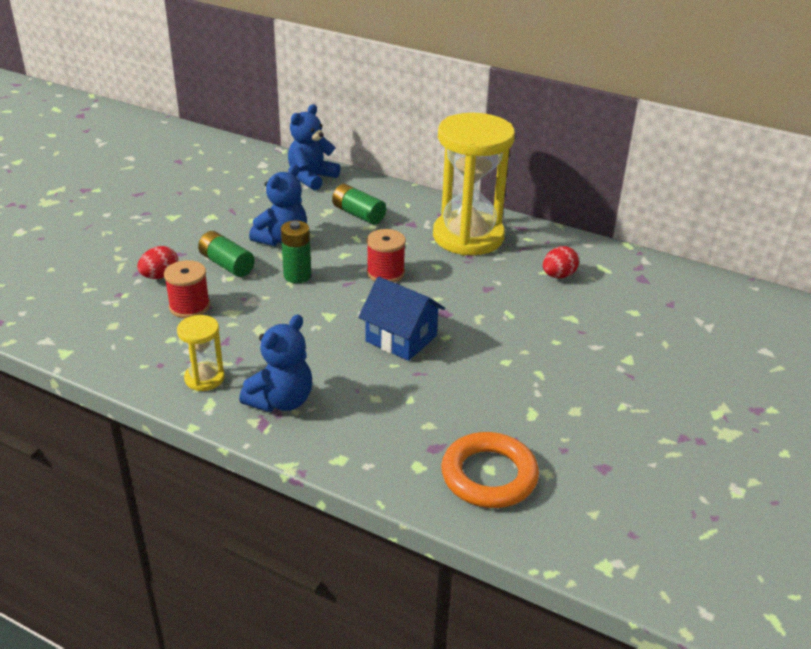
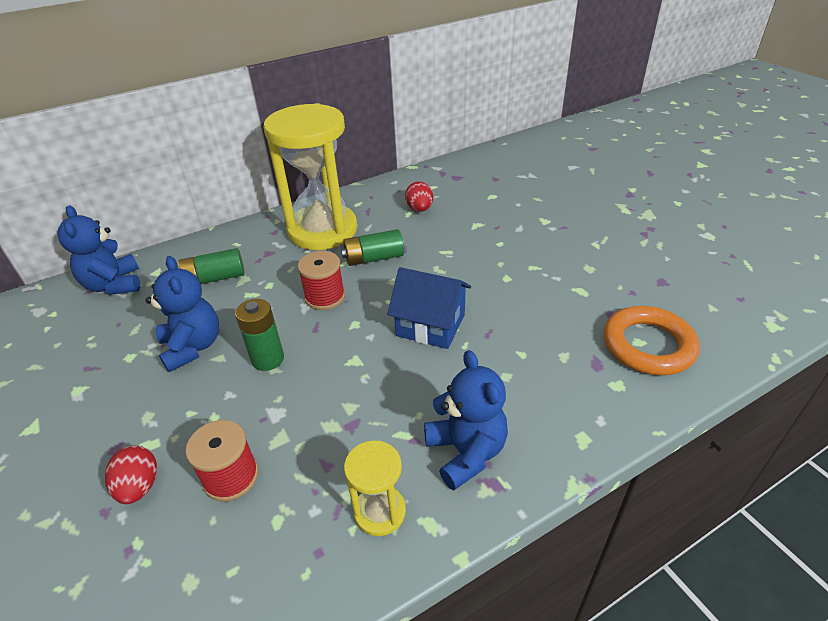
camera: 55 degrees left, 5 degrees up
(226, 264) = (186, 410): green battery -> green battery (374, 258)
(401, 338) = (430, 325): blue house -> blue house turned 45 degrees clockwise

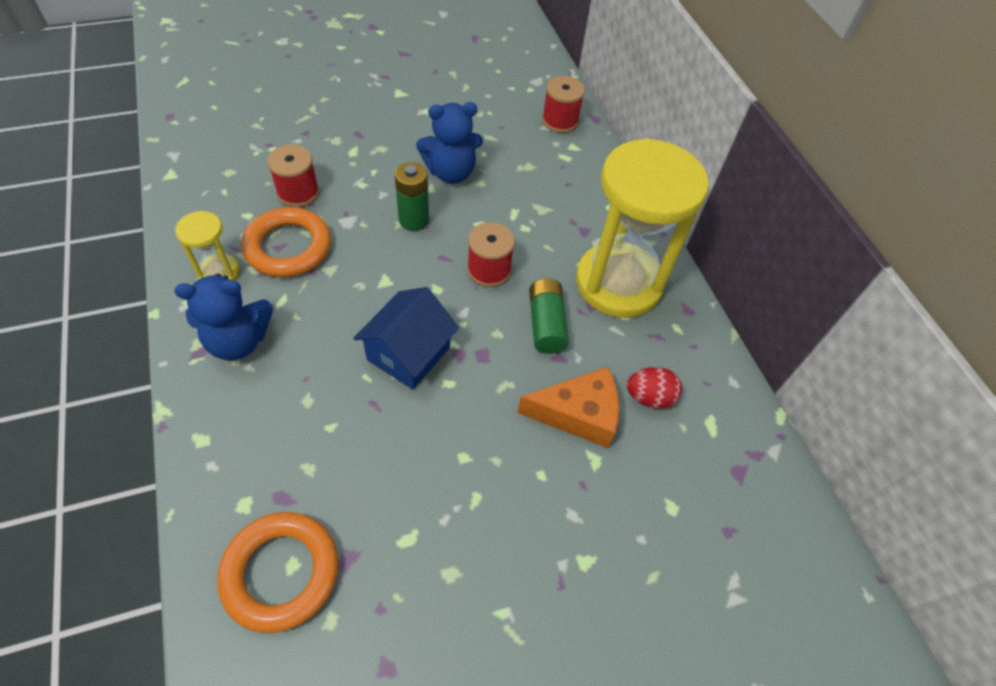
camera: 95 degrees right, 15 degrees up
(114, 285) = (560, 121): blue teddy bear -> red spool
(139, 486) = (316, 147): red egg -> none
(215, 278) = (549, 187): green battery -> none
(325, 455) = (288, 247): none -> orange ring
(446, 234) = (578, 414): none -> orange cheese

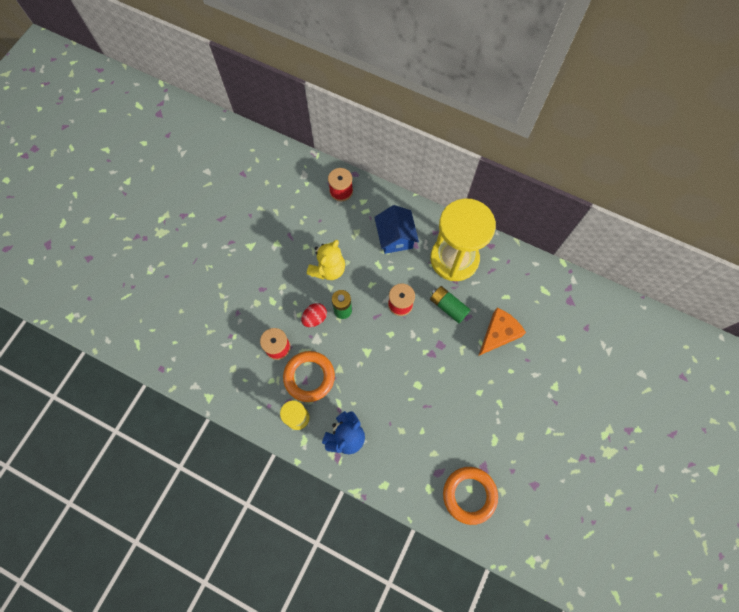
camera: 40 degrees left, 15 degrees up
(408, 353) = (414, 373): blue house -> blue house (395, 237)
(451, 172) = (328, 269): blue teddy bear -> yellow teddy bear
(649, 397) = (514, 301): red egg -> red egg (315, 318)

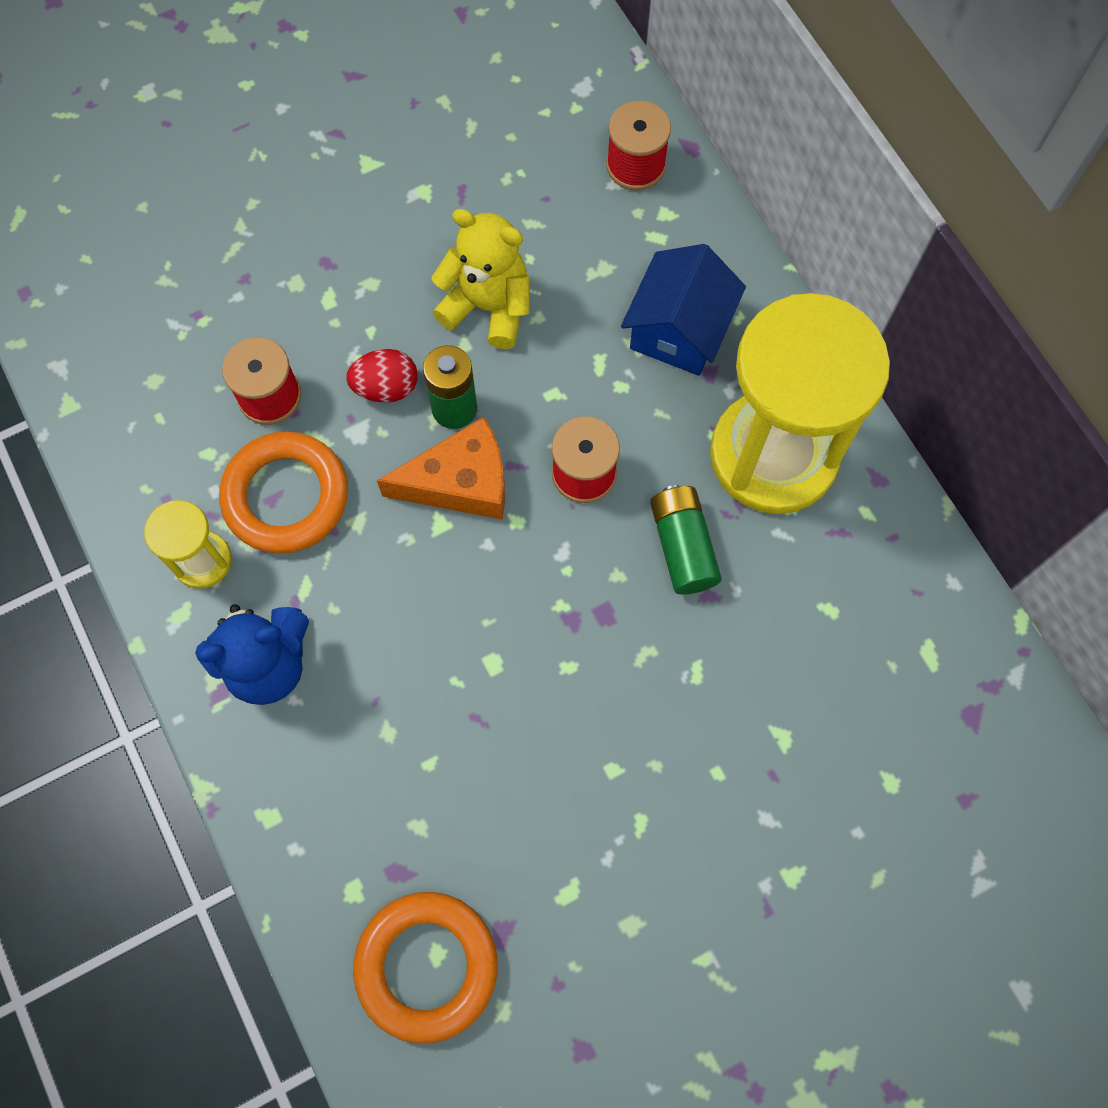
camera: 35 degrees right, 0 degrees up
(328, 269) = (488, 307): yellow teddy bear -> yellow teddy bear turned 135 degrees counterclockwise
(498, 334) = (750, 676): orange cheese -> orange cheese (461, 482)

